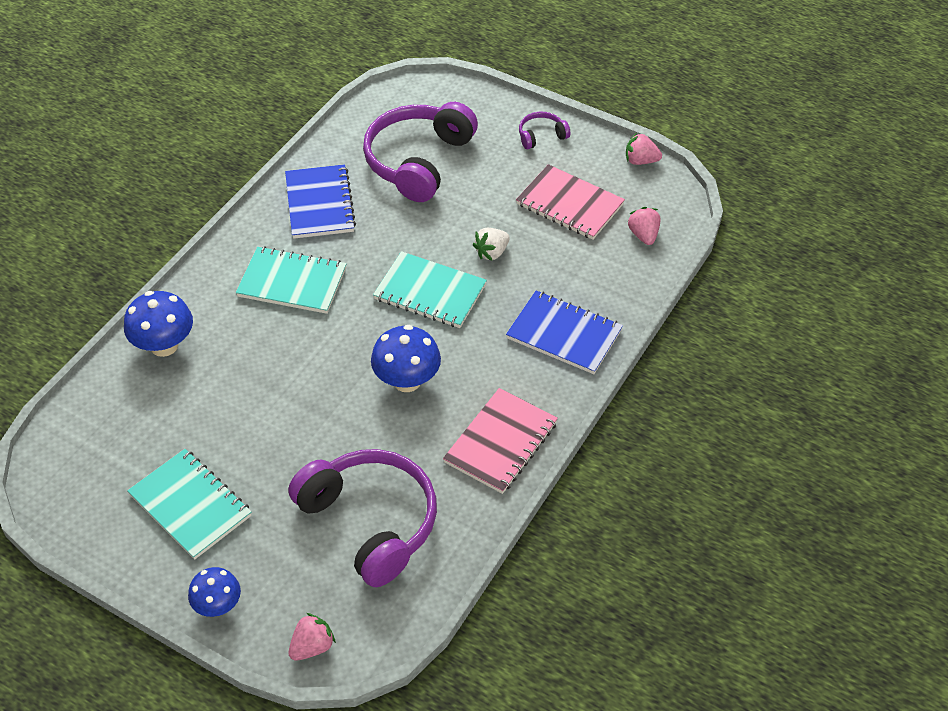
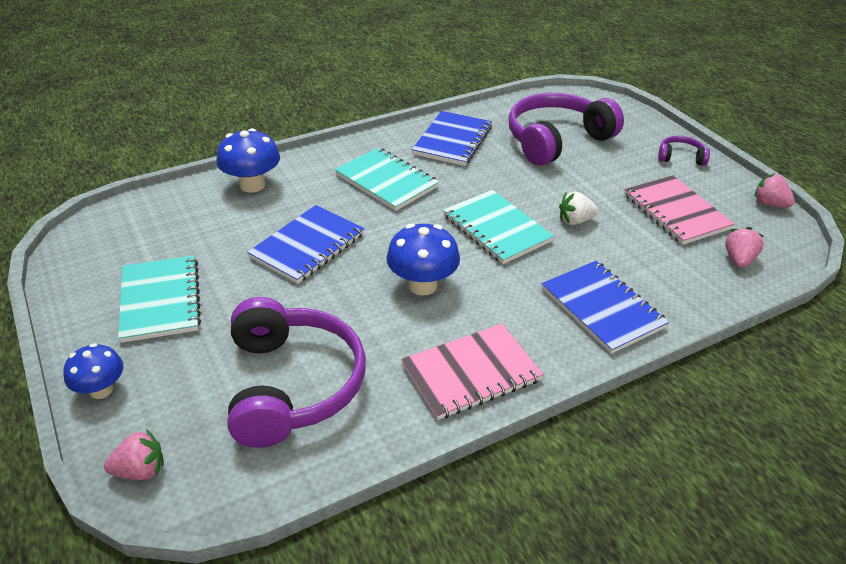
camera: 30 degrees right, 10 degrees down
(276, 388) = (307, 246): none -> blue notebook

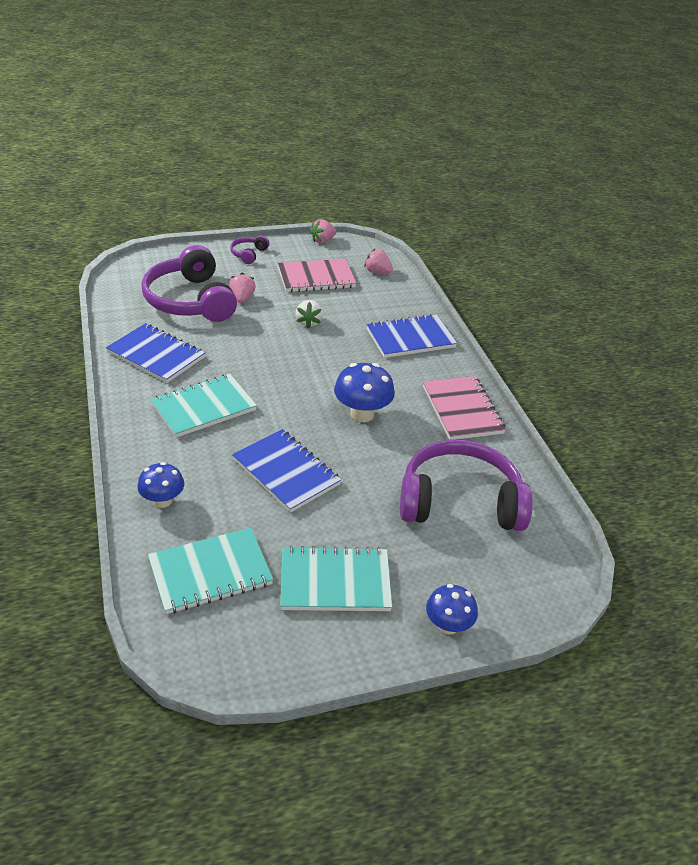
camera: 80 degrees left, 0 degrees up
(140, 470) = (538, 596): pink strawberry -> pink strawberry (242, 299)
(252, 185) = (163, 501): blue mushroom -> blue mushroom, size x0.66
(496, 229) = (303, 361): turquoise notebook -> turquoise notebook (210, 572)

